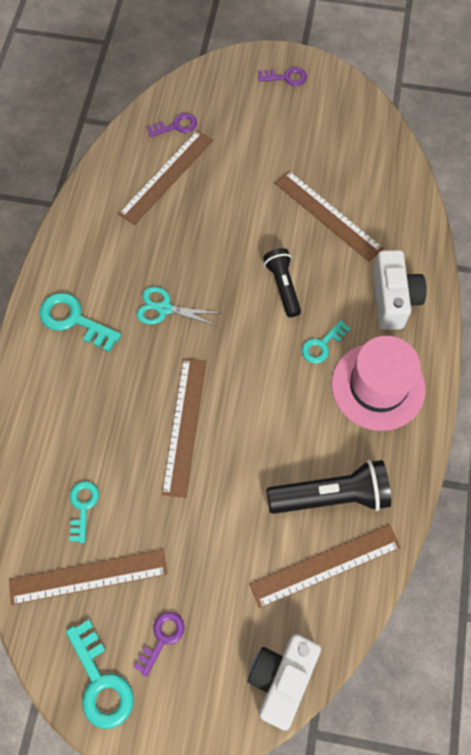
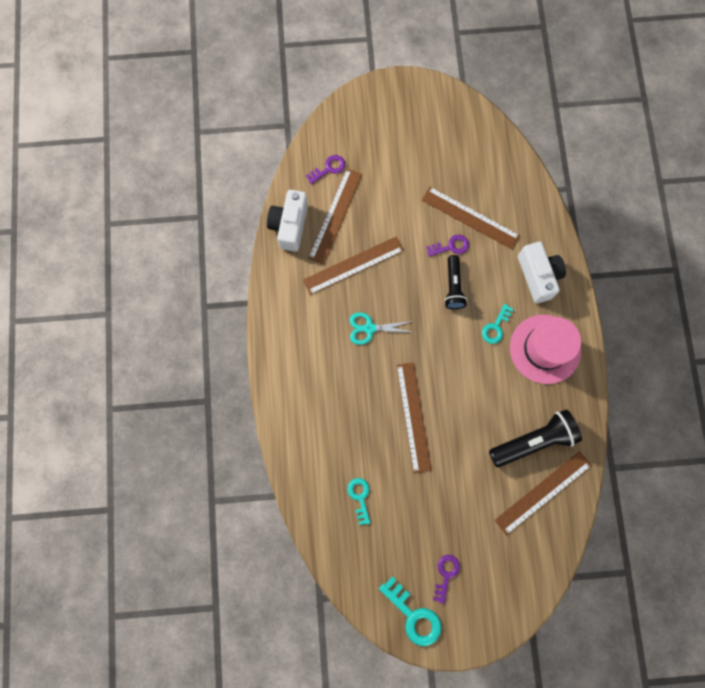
camera: 15 degrees left, 10 degrees up
(74, 320) = (303, 355): turquoise key -> none
(88, 577) = (380, 546): brown ruler -> brown ruler (353, 265)
(281, 678) = (535, 578): white camera -> white camera (290, 226)
(283, 286) = (453, 286): black flashlight -> black flashlight turned 150 degrees counterclockwise
(286, 77) = (403, 102): purple key -> purple key (451, 246)

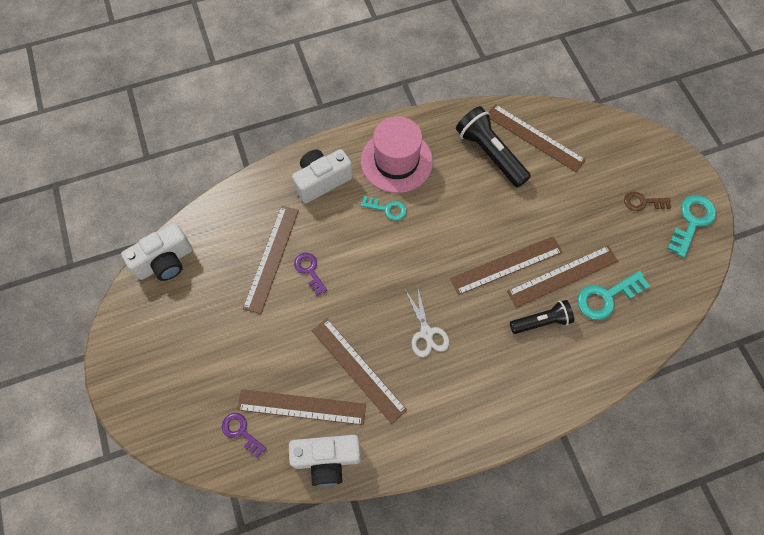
camera: 105 degrees left, 10 degrees down
(360, 497) = (606, 297): turquoise key -> turquoise key, size x1.57
(369, 328) = (426, 333): turquoise scissors -> white scissors
(390, 465) = (562, 276): none -> brown ruler
(446, 574) = (642, 202): purple key -> brown key
(453, 286) = (355, 258): black flashlight -> black flashlight (541, 321)
(487, 134) = (165, 262): none -> white camera

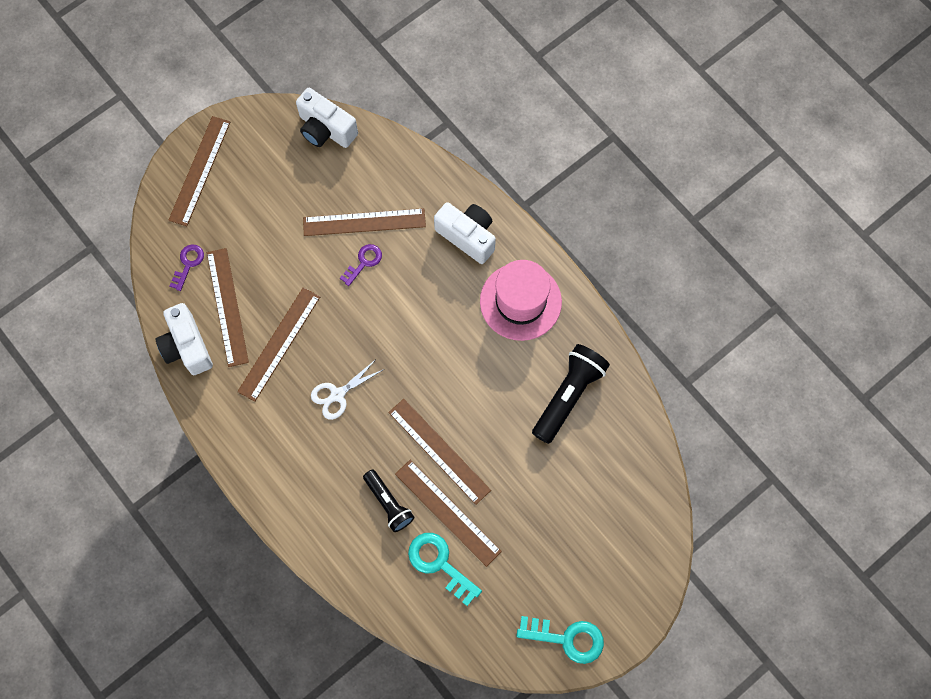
camera: 70 degrees right, 5 degrees up
(387, 209) = (460, 312): turquoise key -> none
(534, 137) = (609, 438): brown ruler -> brown ruler (200, 170)
(642, 202) = (571, 578): brown key -> none

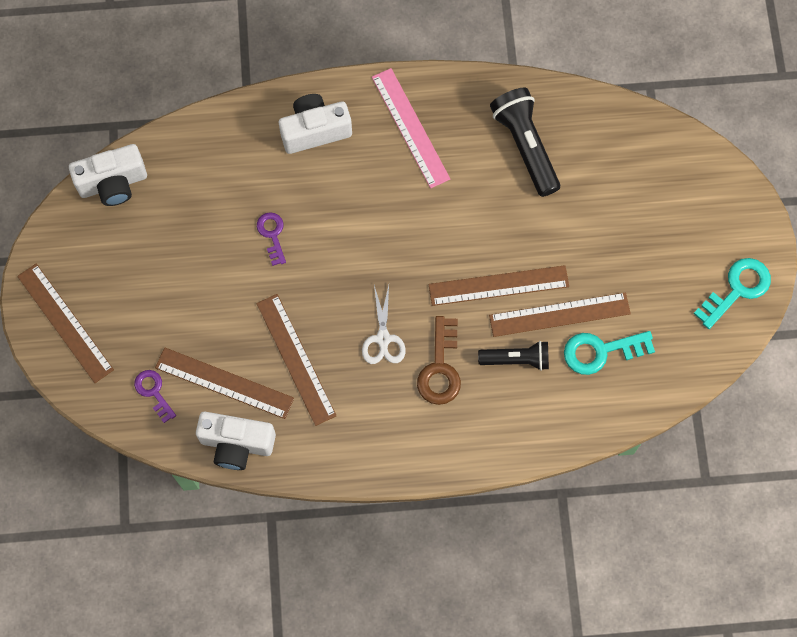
camera: 55 degrees left, 0 degrees up
(342, 451) = (440, 368): none -> brown key
(364, 222) = (233, 209): brown ruler -> none
(520, 301) = (410, 127): pink hat -> pink ruler

